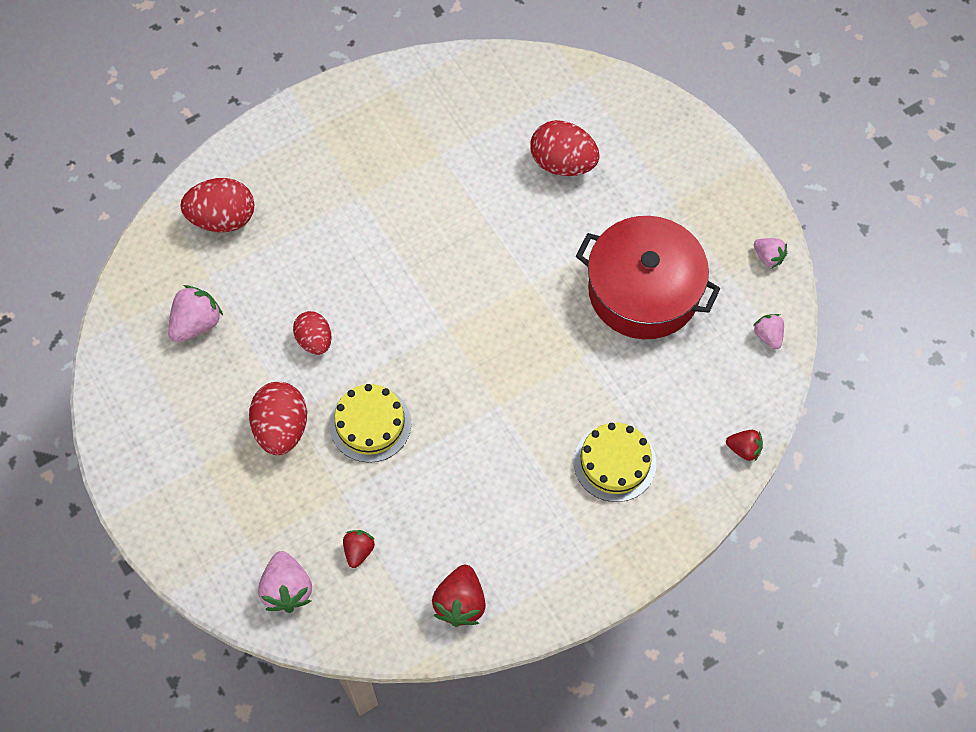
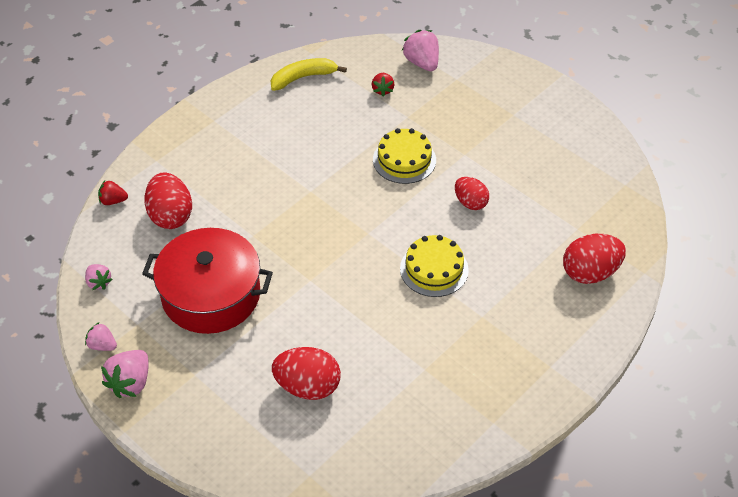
camera: 165 degrees right, 15 degrees down
(196, 323) = (568, 194): pink strawberry -> pink strawberry (130, 383)
(281, 428) = (468, 144): red egg -> red egg (170, 215)
(460, 603) = (303, 77): red strawberry -> yellow banana
(614, 462) = (212, 173): yellow cake -> yellow cake (434, 269)

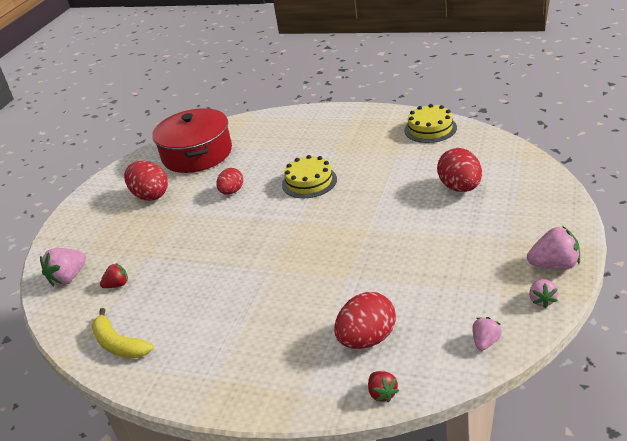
camera: 110 degrees left, 15 degrees down
(211, 294) = (430, 268): red pot -> red pot (197, 154)
(404, 160) = (203, 237): yellow cake -> yellow cake (430, 129)
(590, 272) = (264, 130): red egg -> red egg (150, 195)

